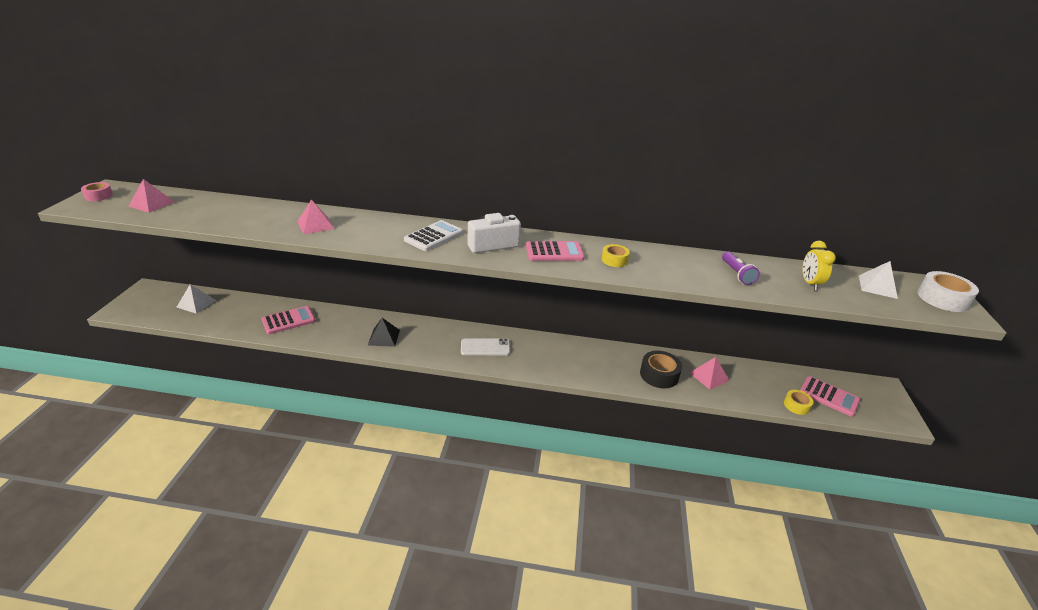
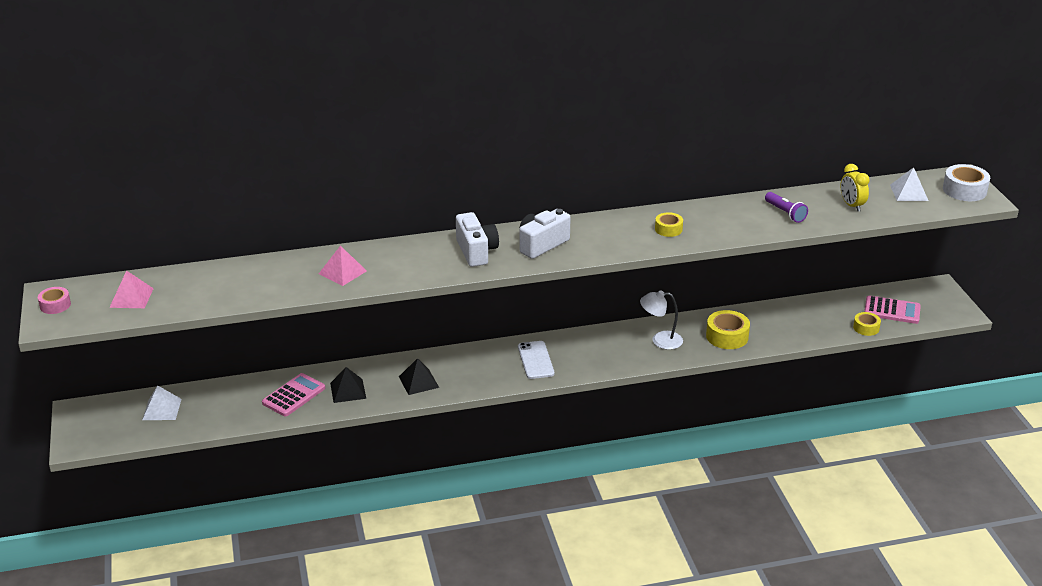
camera: 20 degrees left, 0 degrees up
(328, 328) = (348, 390): none -> black pyramid
(433, 236) = (476, 251): white calculator -> white camera
(485, 347) = (536, 360): white phone -> white phone turned 75 degrees counterclockwise
(554, 252) = (607, 236): pink calculator -> none
(598, 361) = (660, 340): none -> white lamp
(659, 375) = (727, 336): black tape -> yellow tape
(709, 376) = (775, 324): pink pyramid -> none

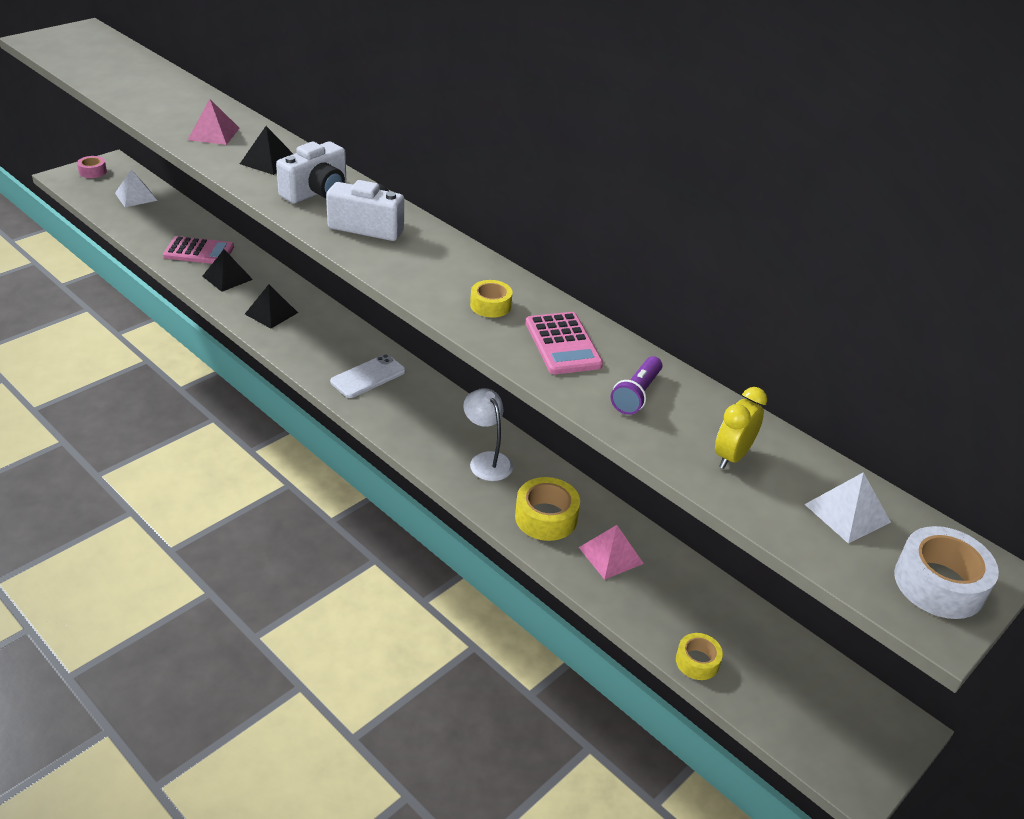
camera: 55 degrees right, 5 degrees up
(55, 305) = (65, 35): pink tape -> pink tape (92, 172)
(131, 297) = (98, 58): pink pyramid -> pink pyramid (611, 555)
(411, 259) = (269, 161): none -> black pyramid
(892, 310) = (772, 681): pink calculator -> pink calculator (562, 344)

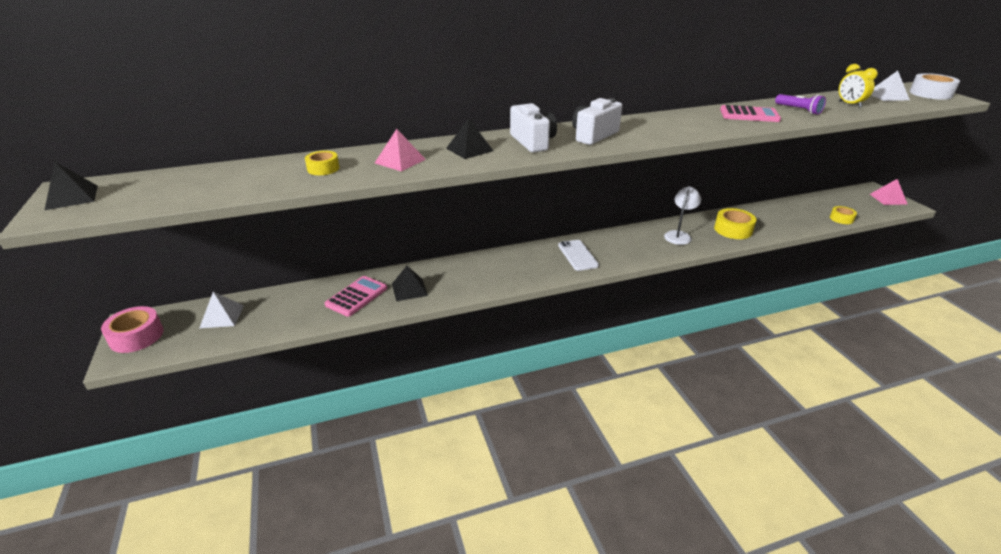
camera: 60 degrees left, 5 degrees down
(92, 172) = (136, 336): pink tape -> pink tape, size x1.63
(271, 313) = (475, 278): black pyramid -> black pyramid (72, 197)
(486, 460) = (679, 235): white lamp -> white lamp turned 120 degrees clockwise
(490, 305) = (705, 122): yellow tape -> yellow tape (323, 168)
(611, 555) = (765, 220): pink pyramid -> pink pyramid (888, 199)

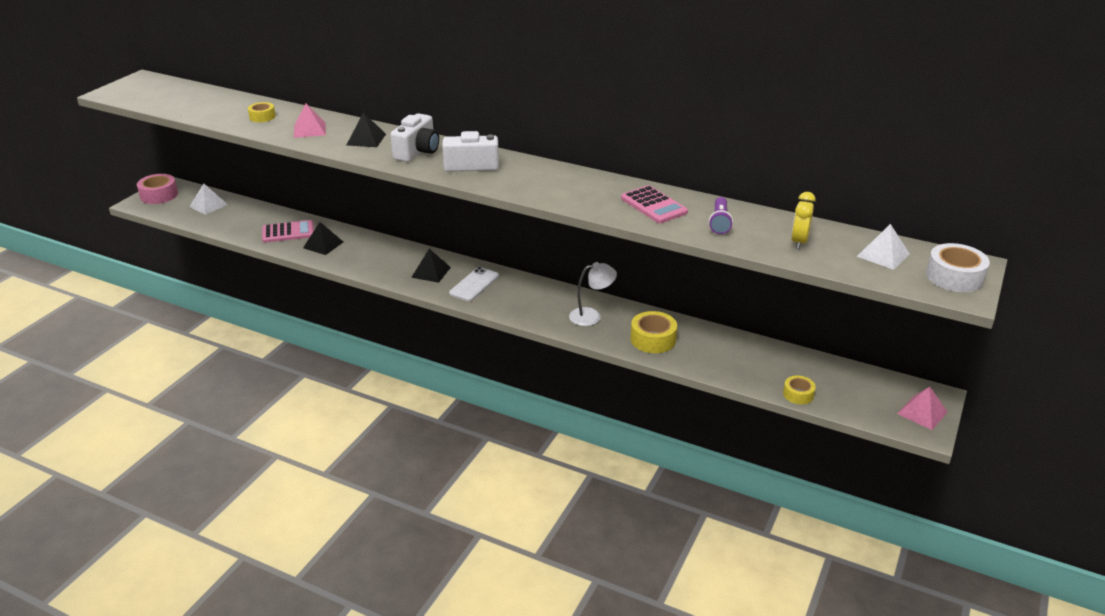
camera: 45 degrees right, 0 degrees up
(72, 197) = (134, 85): black pyramid -> black pyramid (431, 272)

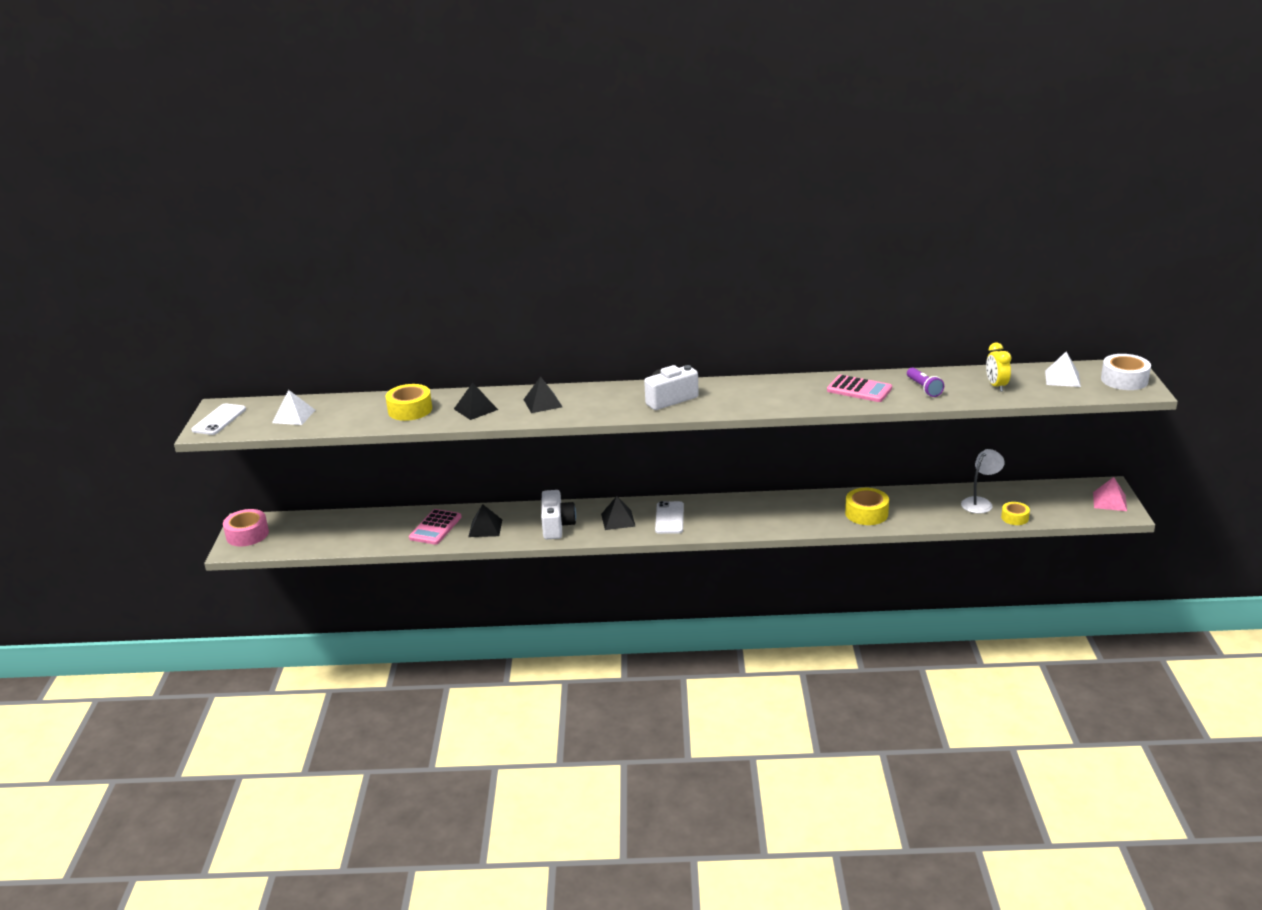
camera: 25 degrees left, 5 degrees down
(128, 87) = (219, 420): none -> white phone
(208, 205) = (317, 528): white pyramid -> white pyramid (294, 416)
(262, 117) = (410, 410): yellow tape -> yellow tape, size x1.63
(288, 232) = (435, 528): pink calculator -> pink calculator turned 150 degrees clockwise
(309, 130) = (475, 409): pink pyramid -> black pyramid
(417, 152) = (605, 401): white camera -> white camera (557, 526)
(591, 316) = (798, 511): white lamp -> white lamp (980, 502)

